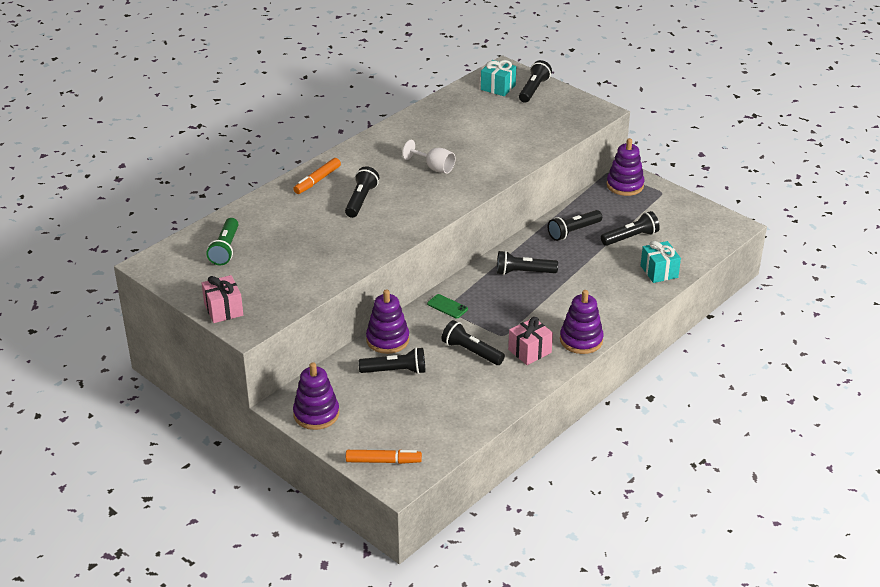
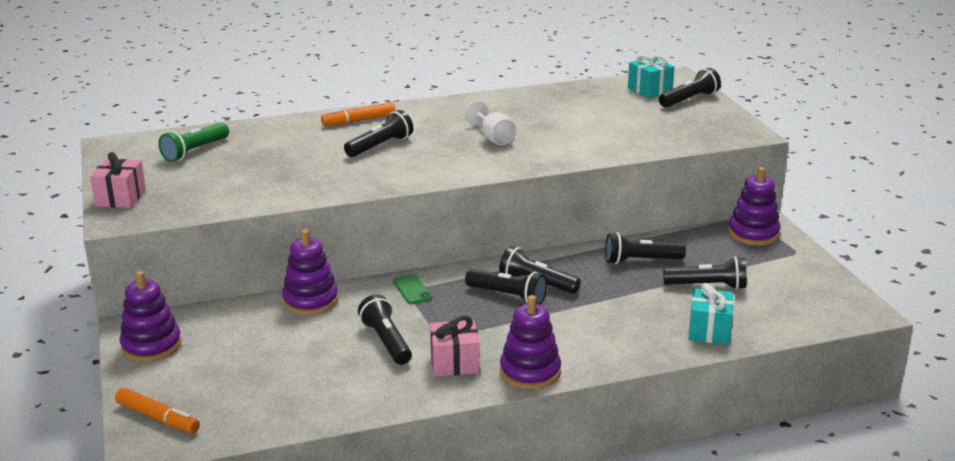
camera: 30 degrees right, 10 degrees down
(395, 371) = (282, 333): black flashlight -> black flashlight (508, 296)

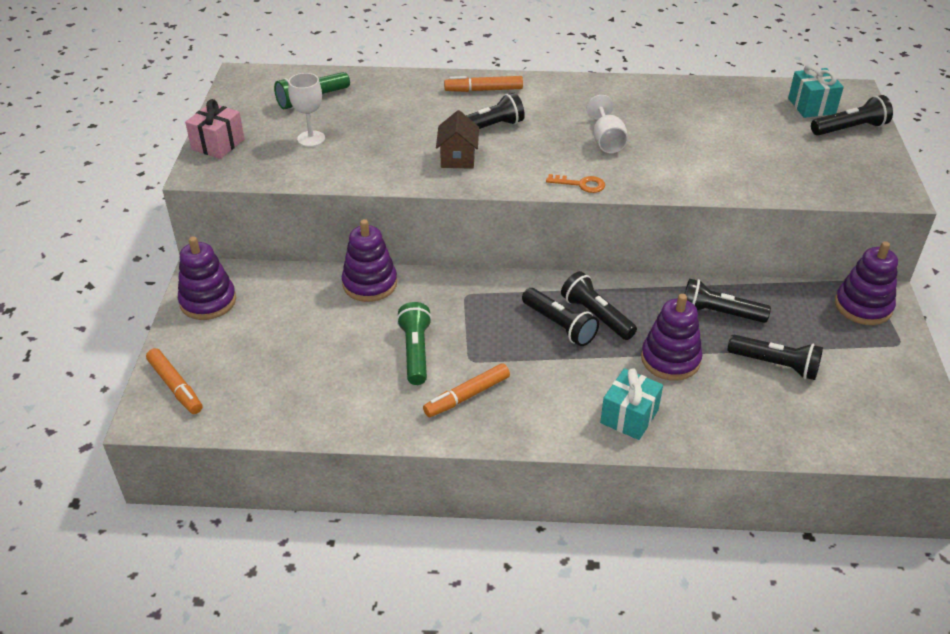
camera: 20 degrees right, 15 degrees up
(214, 179) = (311, 139): none -> white goblet
(367, 170) = (458, 158): none -> brown house
(386, 341) = (416, 352): black flashlight -> green flashlight
(412, 289) = (470, 294): green phone -> none
(454, 363) = (467, 396): pink gift -> orange marker
(490, 170) = (581, 184): none -> orange key
(530, 372) = (535, 428): purple stacking toy -> purple stacking toy (670, 359)
(709, 331) = (747, 425): turquoise gift -> turquoise gift (629, 416)

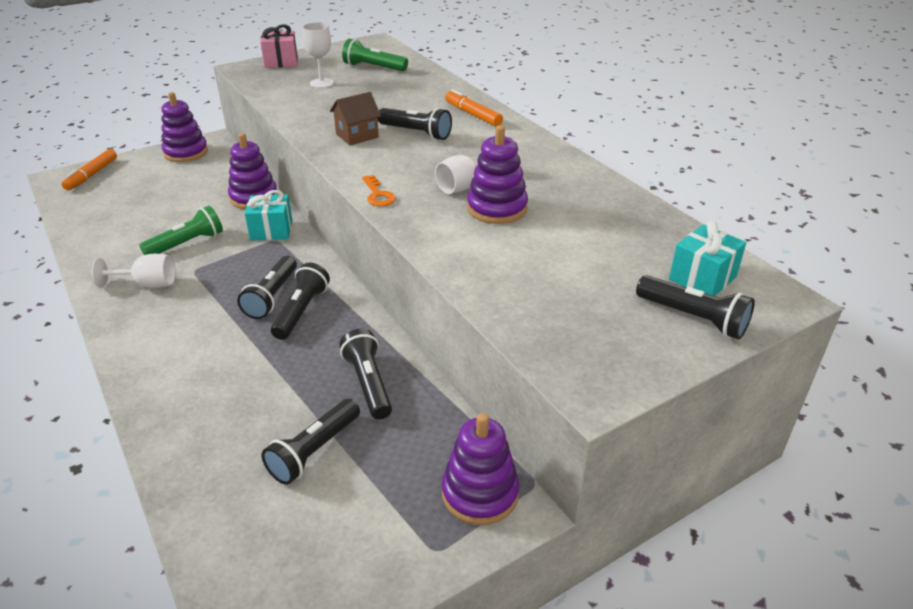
camera: 55 degrees right, 5 degrees down
(467, 396) = (148, 284): orange marker -> white goblet
(629, 416) = (171, 377): turquoise gift -> turquoise gift (271, 230)
(670, 359) = (270, 375): purple stacking toy -> purple stacking toy (497, 208)
(775, 365) = (314, 451): black flashlight -> black flashlight turned 45 degrees clockwise

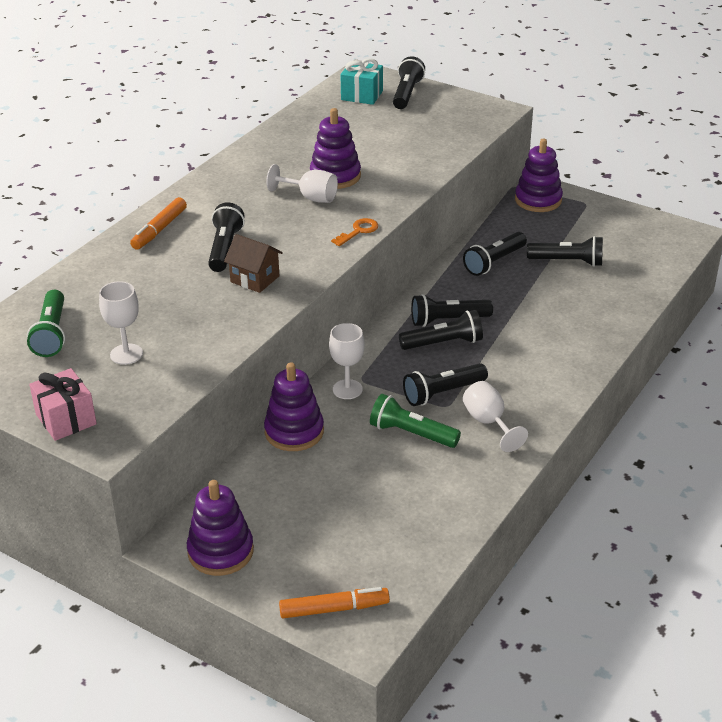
camera: 115 degrees left, 0 degrees up
(211, 273) = (442, 393): none -> black flashlight
(271, 230) = (347, 389): turquoise gift -> white goblet

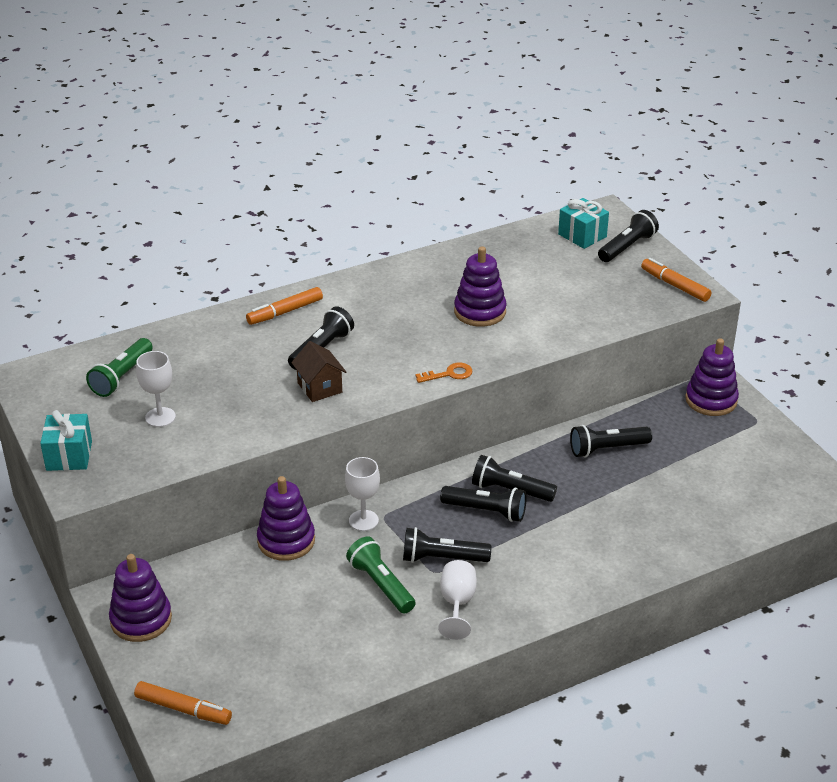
camera: 30 degrees right, 0 degrees up
(66, 419) = (69, 456): pink gift -> turquoise gift
(310, 197) = (438, 325): white goblet -> none
(472, 110) = (675, 285): none -> orange marker
(567, 262) = (680, 475): black flashlight -> none

